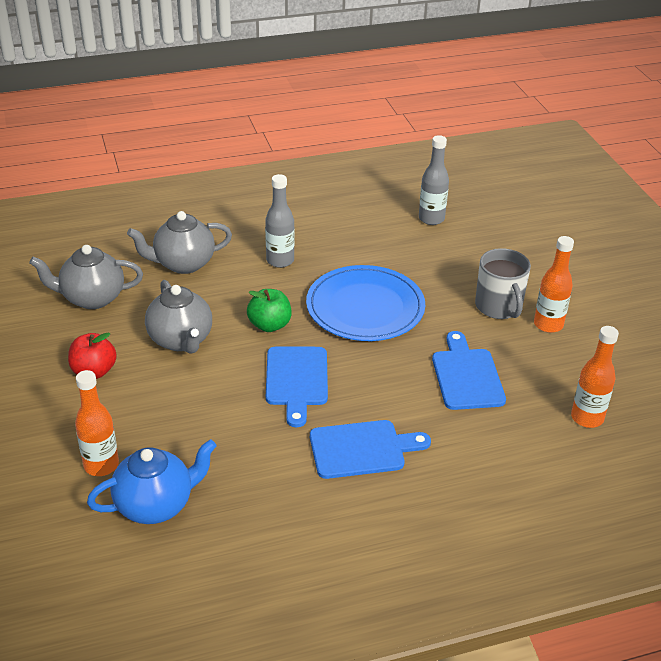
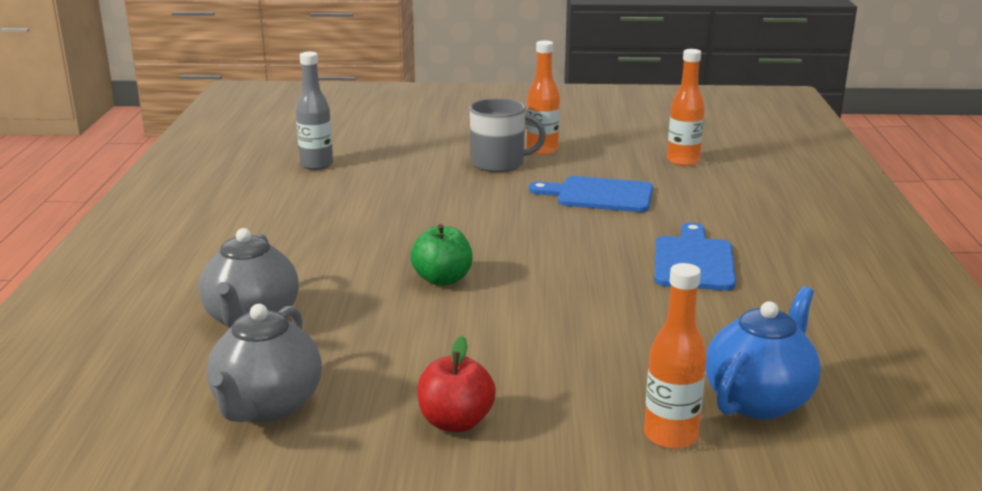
camera: 70 degrees left, 15 degrees down
(156, 505) = (759, 400): blue teapot -> blue teapot turned 45 degrees clockwise
(181, 340) = (431, 343): grey teapot -> none
(280, 260) = (312, 254): grey bottle -> none
(297, 380) = (559, 278): blue cutting board -> none
(365, 307) = (450, 222): blue plate -> none

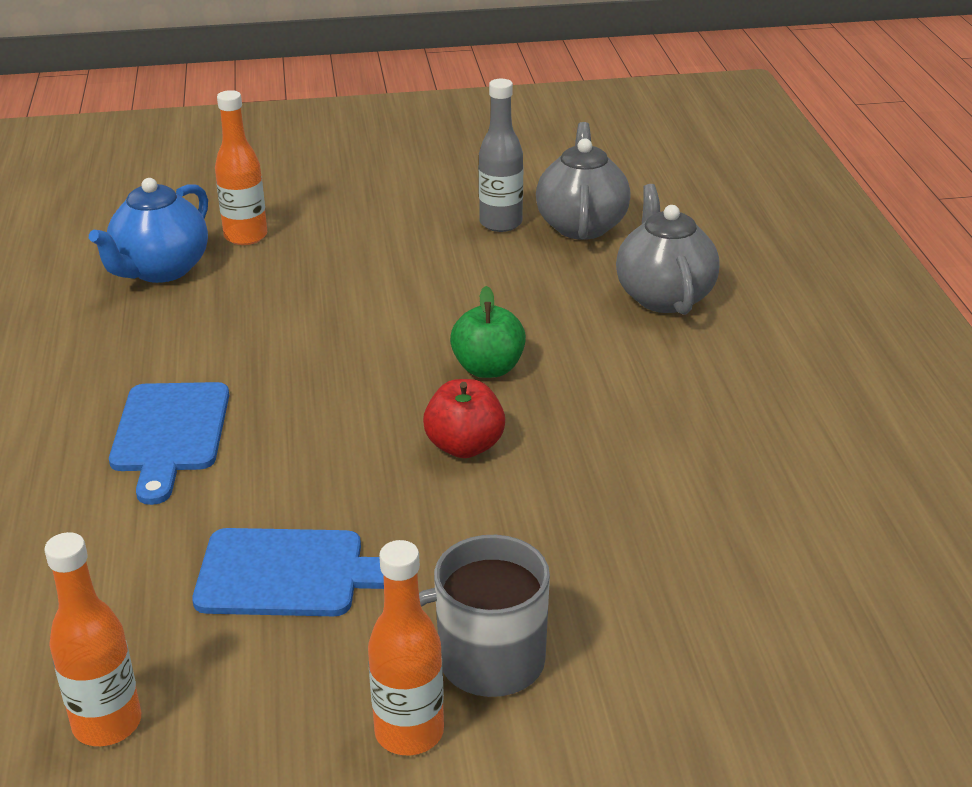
camera: 170 degrees right, 10 degrees up
(316, 165) = (833, 607): grey bottle -> grey bottle (501, 223)
(456, 422) = (421, 229): red apple -> red apple (464, 446)

